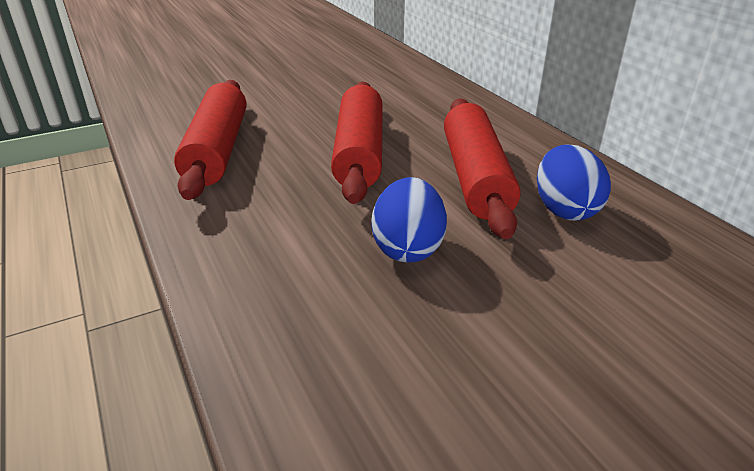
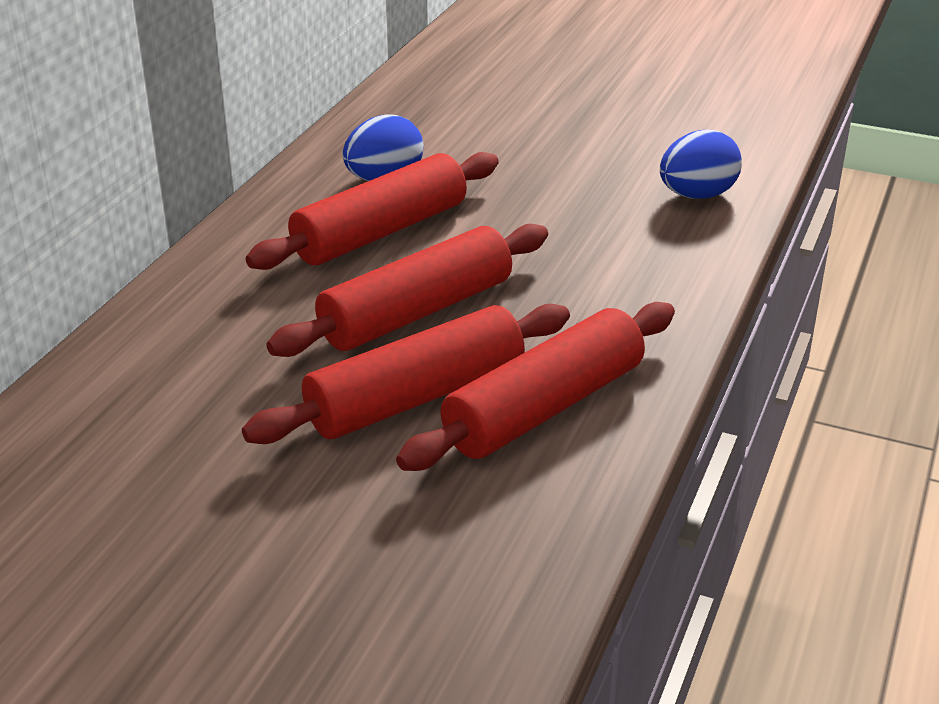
camera: 130 degrees left, 0 degrees up
(287, 126) = (416, 397): none -> red rolling pin
(408, 248) = (541, 220): blue egg -> blue egg (697, 195)

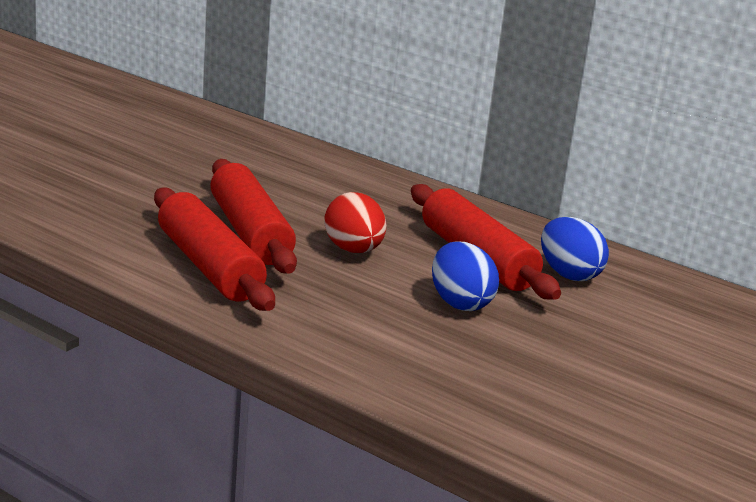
camera: 100 degrees right, 10 degrees down
(416, 312) = (353, 250): red rolling pin -> red egg
(697, 195) = (504, 408): blue egg -> blue egg (460, 303)

